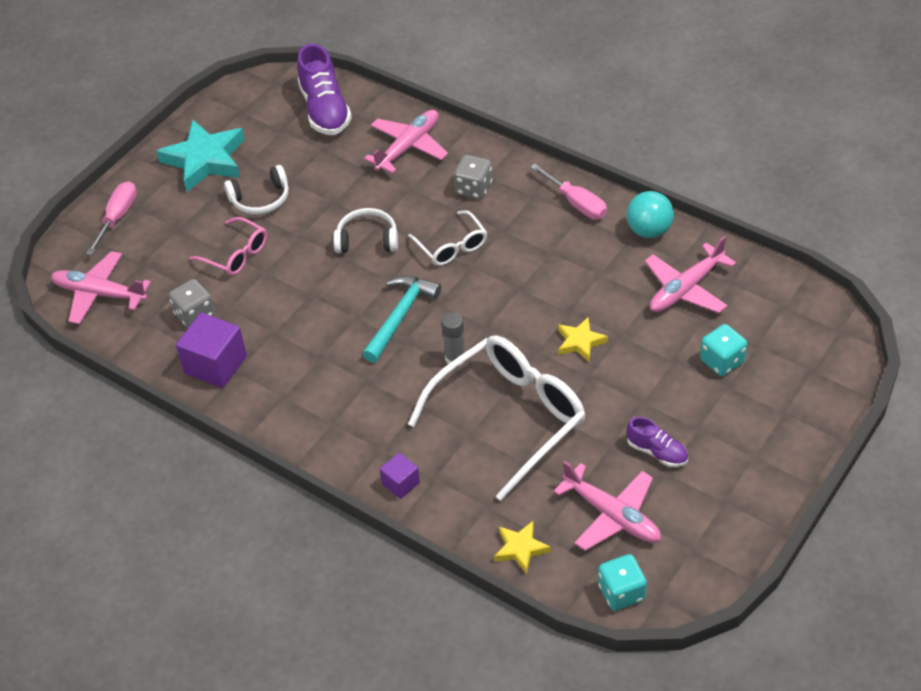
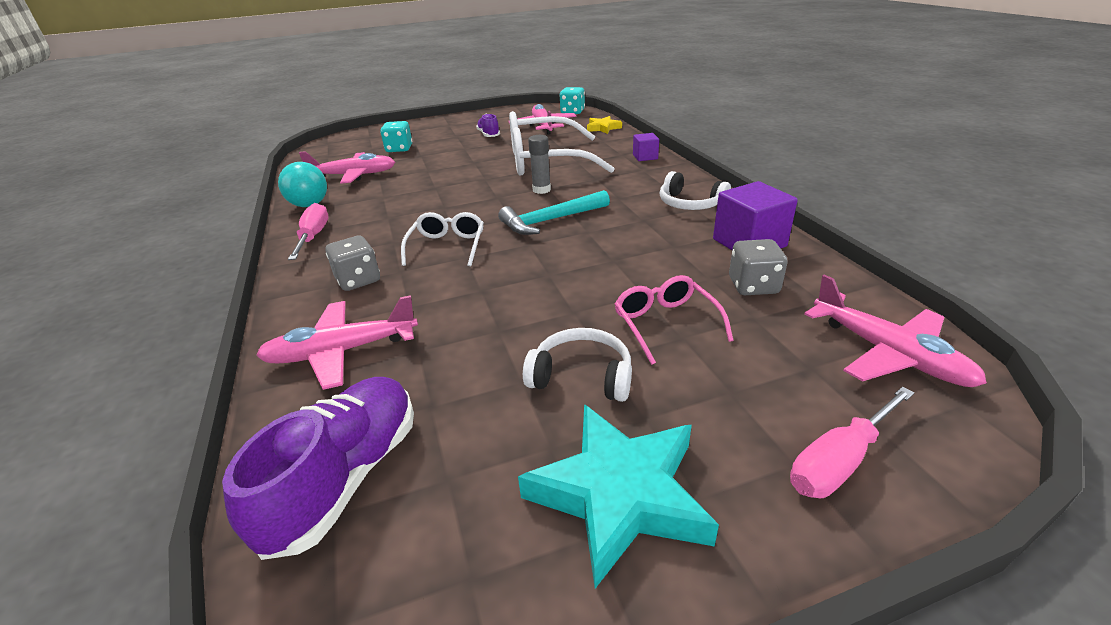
camera: 145 degrees left, 15 degrees down
(367, 239) = (509, 280): white headphones -> white headphones (690, 204)
(580, 342) = (453, 174): yellow star -> none

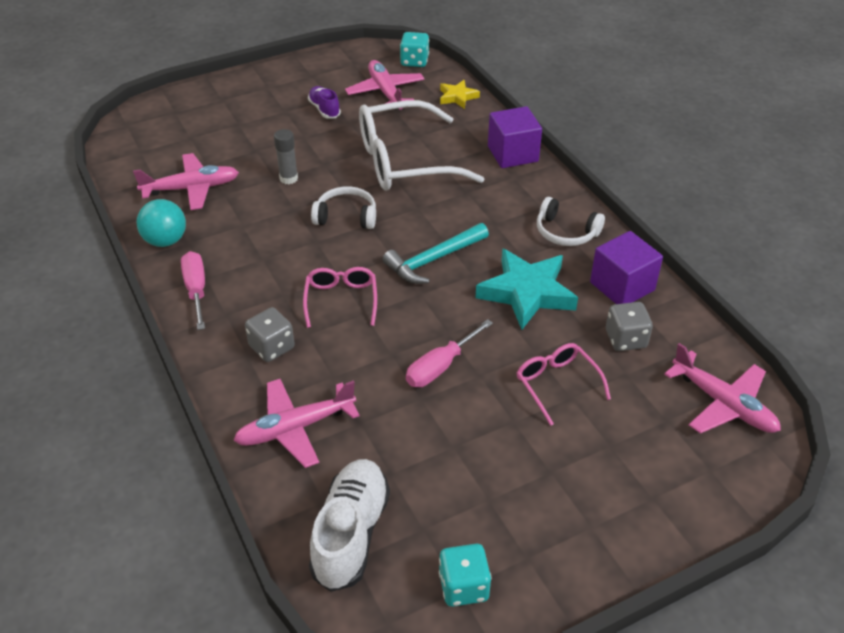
camera: 10 degrees left, 10 degrees up
(346, 477) = (351, 534): purple shoe -> white shoe
(399, 149) = (224, 138): turquoise dice -> turquoise dice (463, 586)
(447, 246) = (341, 300): white glasses -> pink glasses
(541, 190) = (412, 212): grey glue stick -> grey glue stick (288, 178)
(582, 376) = (498, 439): white headphones -> white headphones (346, 216)
(619, 494) = (541, 529): turquoise star -> turquoise star (526, 293)
(645, 157) = (512, 154): purple cube -> purple cube, size x1.81
(840, 460) = (681, 494): pink screwdriver -> pink screwdriver (441, 366)

